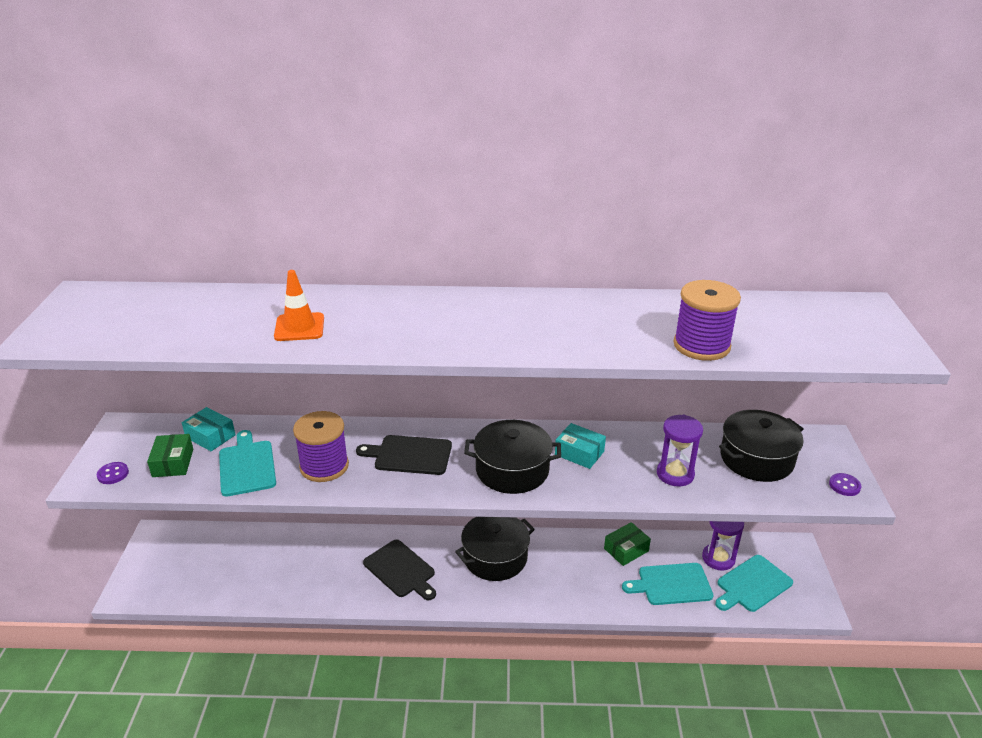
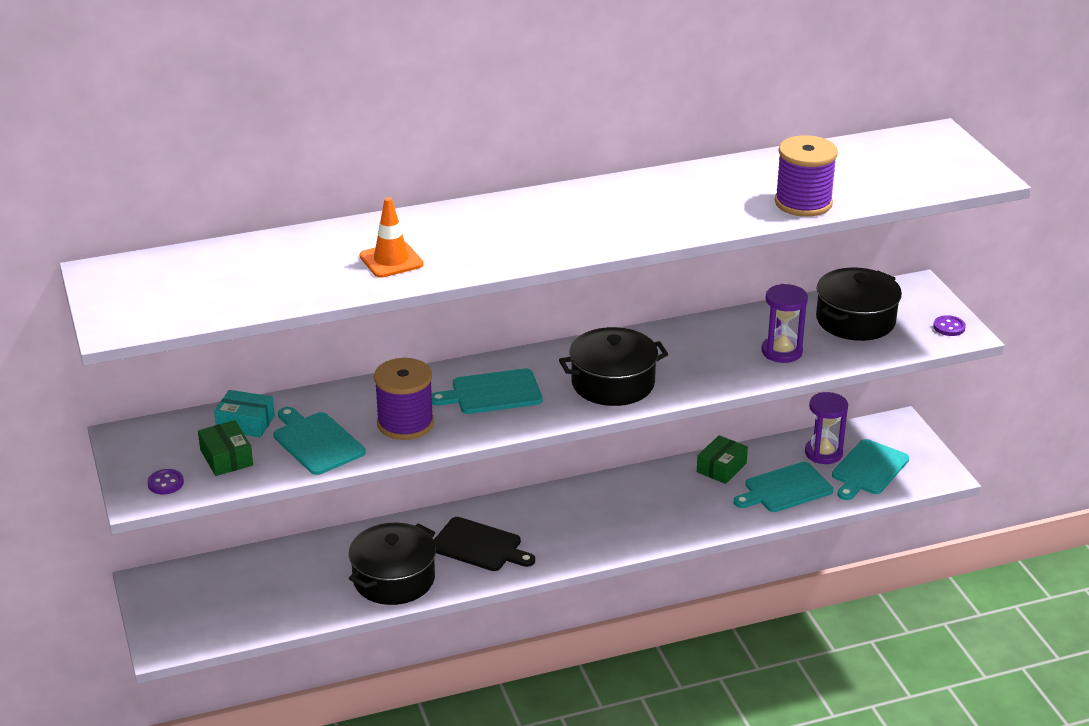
camera: 20 degrees left, 0 degrees up
(410, 455) = (492, 393): black cutting board -> turquoise cutting board
(495, 557) = (580, 509): black pot -> black pot (394, 579)
(579, 453) = (673, 353): turquoise box -> none

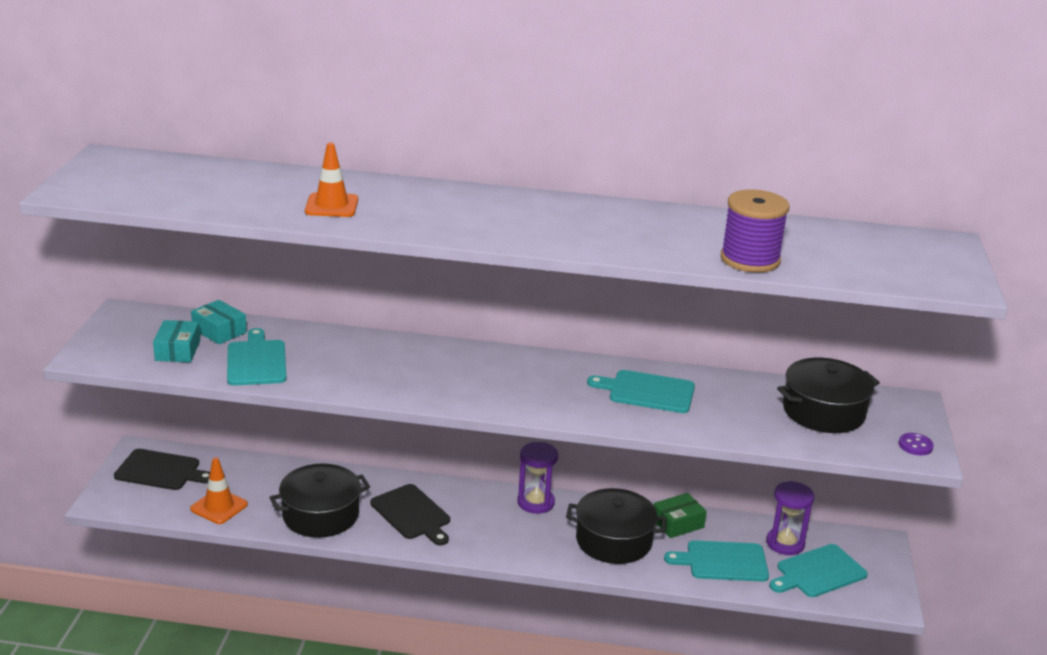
camera: 25 degrees right, 5 degrees down
(165, 483) = (114, 354): purple button -> none
(191, 594) = (161, 471): none -> black cutting board
(226, 457) = (178, 350): green box -> turquoise box
(286, 608) = (219, 507): none -> orange traffic cone
(405, 423) = (339, 370): purple spool -> none
(492, 393) = (434, 369): turquoise cutting board -> turquoise cutting board (647, 391)
(613, 383) = (545, 394): black pot -> black pot (614, 541)
(781, 351) = (726, 416): purple hourglass -> purple hourglass (535, 502)

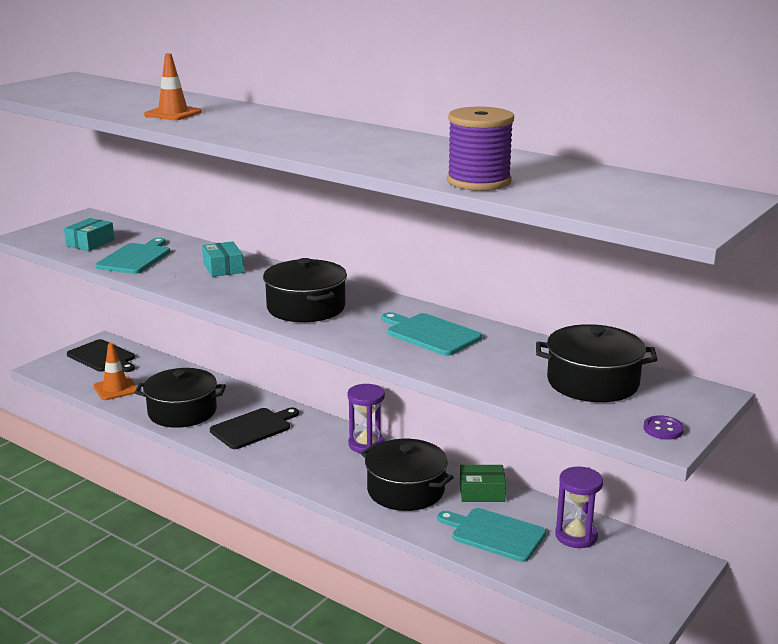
camera: 30 degrees right, 5 degrees down
(219, 331) = (136, 236): turquoise box -> turquoise box (223, 268)
(412, 514) = (253, 428): black cutting board -> black cutting board turned 120 degrees counterclockwise
(505, 387) = (306, 308): none -> black pot
(818, 572) = (587, 570): turquoise cutting board -> none

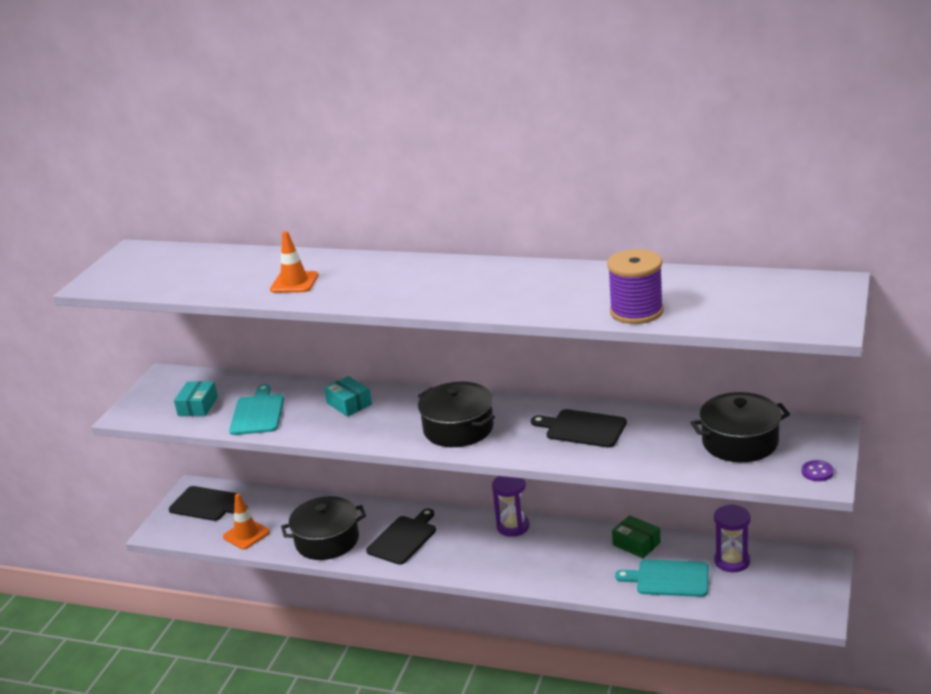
camera: 15 degrees left, 5 degrees up
(406, 490) = (574, 560): black pot -> none
(430, 334) = (583, 428): turquoise cutting board -> black cutting board
(482, 492) = (636, 544): green box -> green box turned 60 degrees clockwise

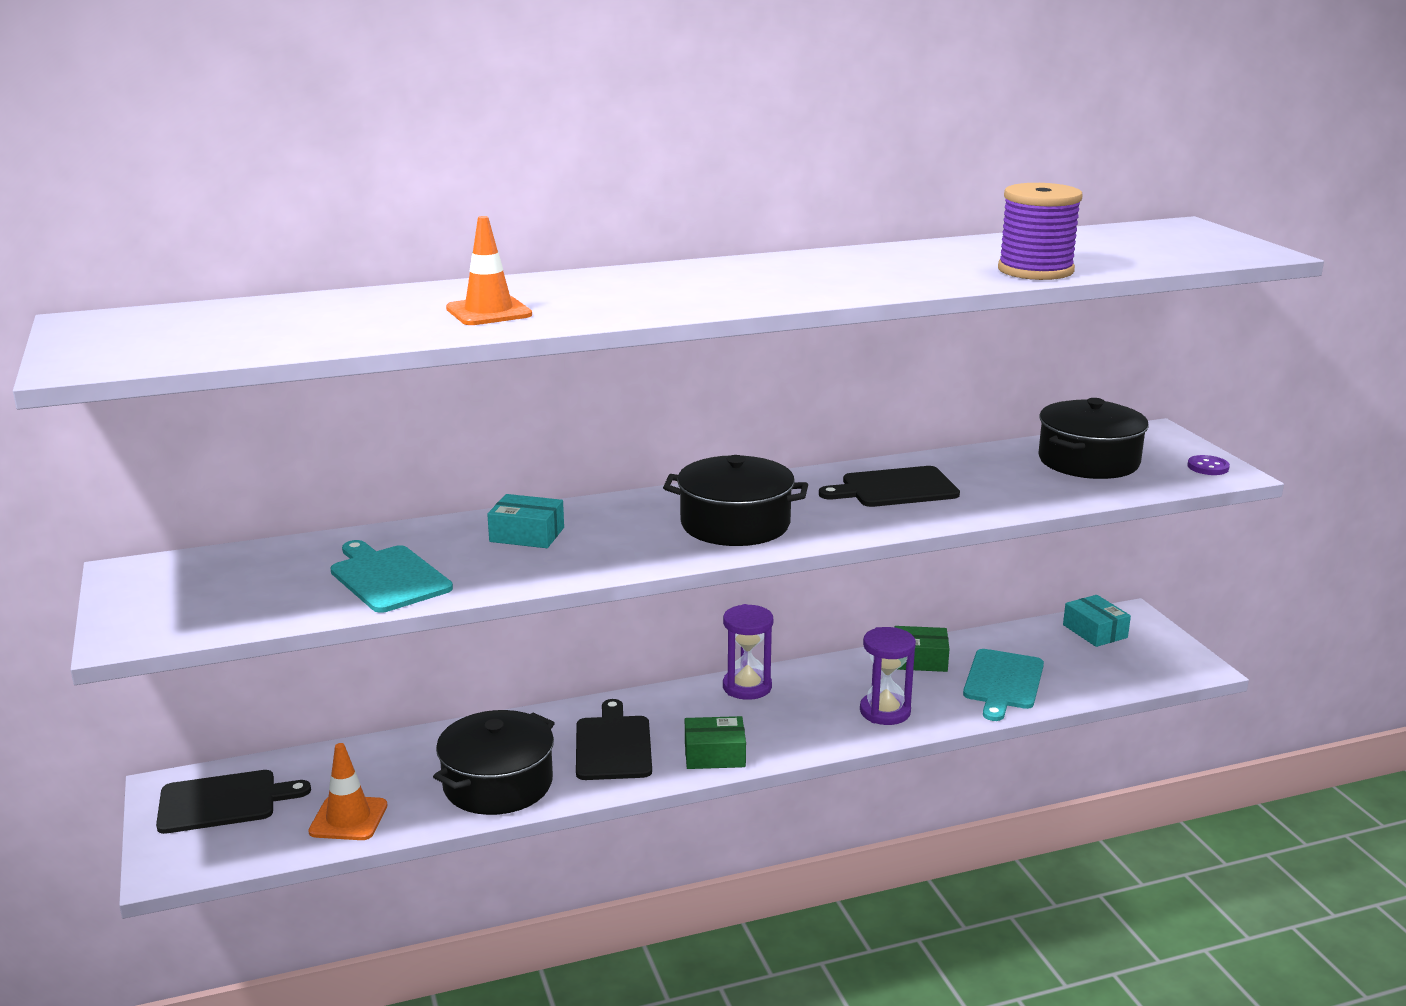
camera: 40 degrees left, 5 degrees down
(198, 406) = (261, 594): turquoise box -> turquoise box (1095, 631)
(447, 564) = (714, 754): none -> green box
(669, 578) = (1002, 682): turquoise cutting board -> turquoise cutting board turned 45 degrees counterclockwise
(732, 561) = (1044, 645): purple hourglass -> purple hourglass (885, 711)

